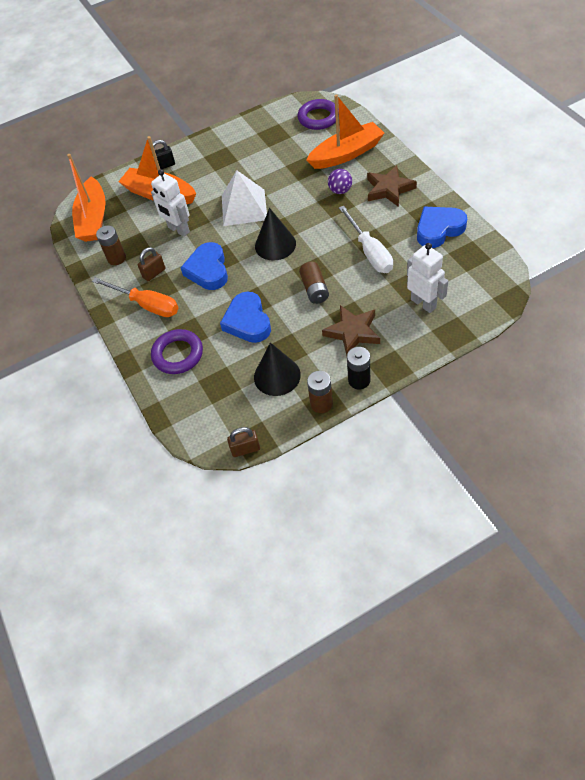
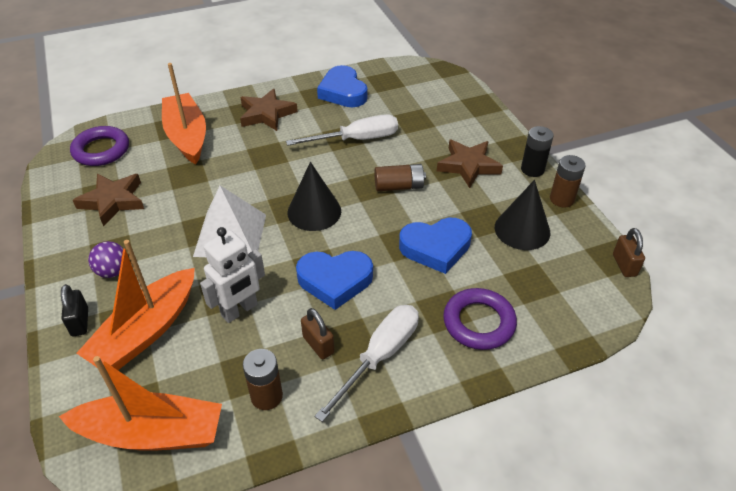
camera: 90 degrees left, 10 degrees down
(146, 305) = (380, 356): orange screwdriver -> white screwdriver
(267, 142) = (113, 201): none -> brown star
(340, 190) = (248, 148): purple ball -> purple ball (113, 271)
(423, 303) = (439, 115): white robot -> none

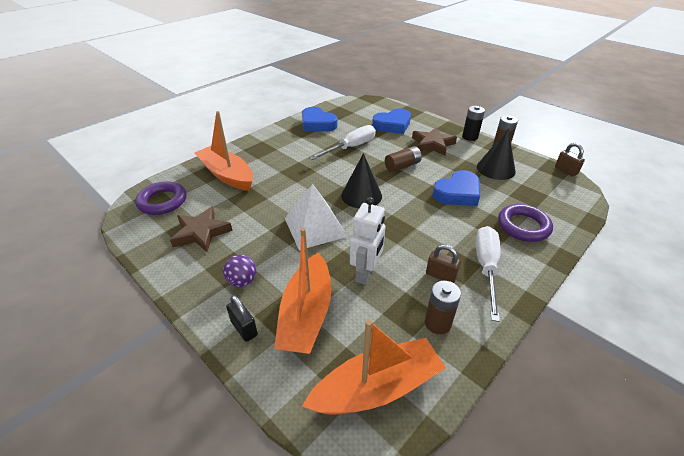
camera: 25 degrees left, 5 degrees down
(266, 114) = (275, 148): brown star -> none
(335, 281) = (414, 232): blue heart -> blue heart (392, 125)

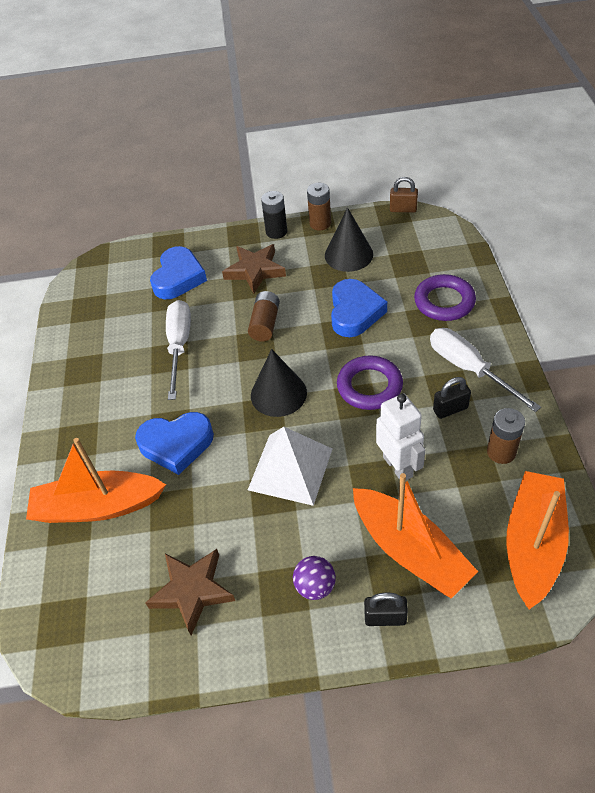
camera: 45 degrees left, 10 degrees up
(162, 201) = (80, 610): purple ring -> purple ring (369, 386)
(317, 124) = (89, 346): blue heart -> blue heart (176, 444)
(440, 275) = (450, 409): brown padlock -> black padlock

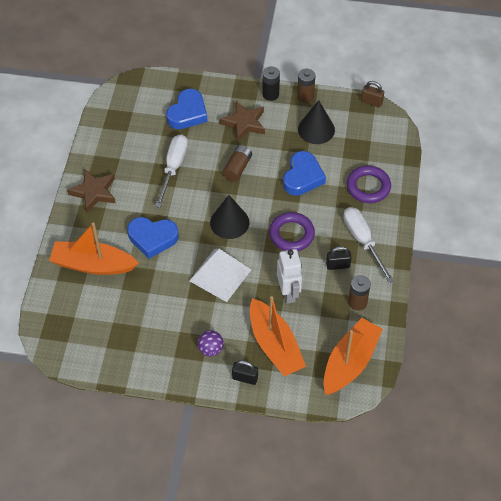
camera: 10 degrees right, 5 degrees up
(192, 591) = (137, 331): brown star -> brown star (94, 192)

